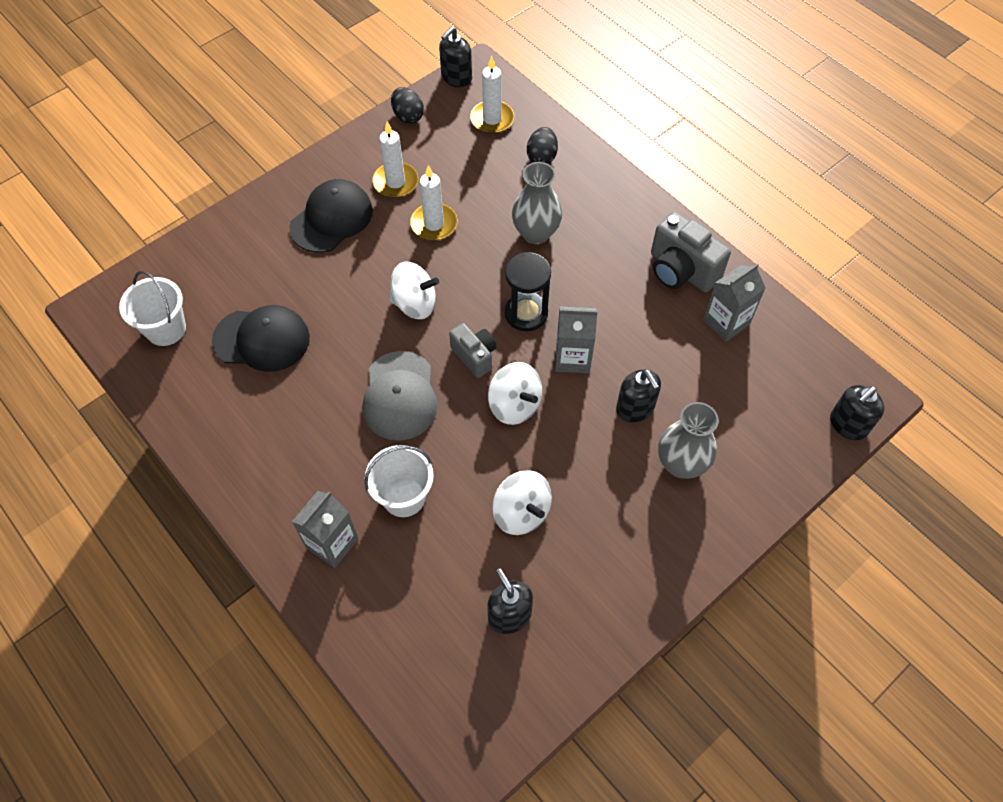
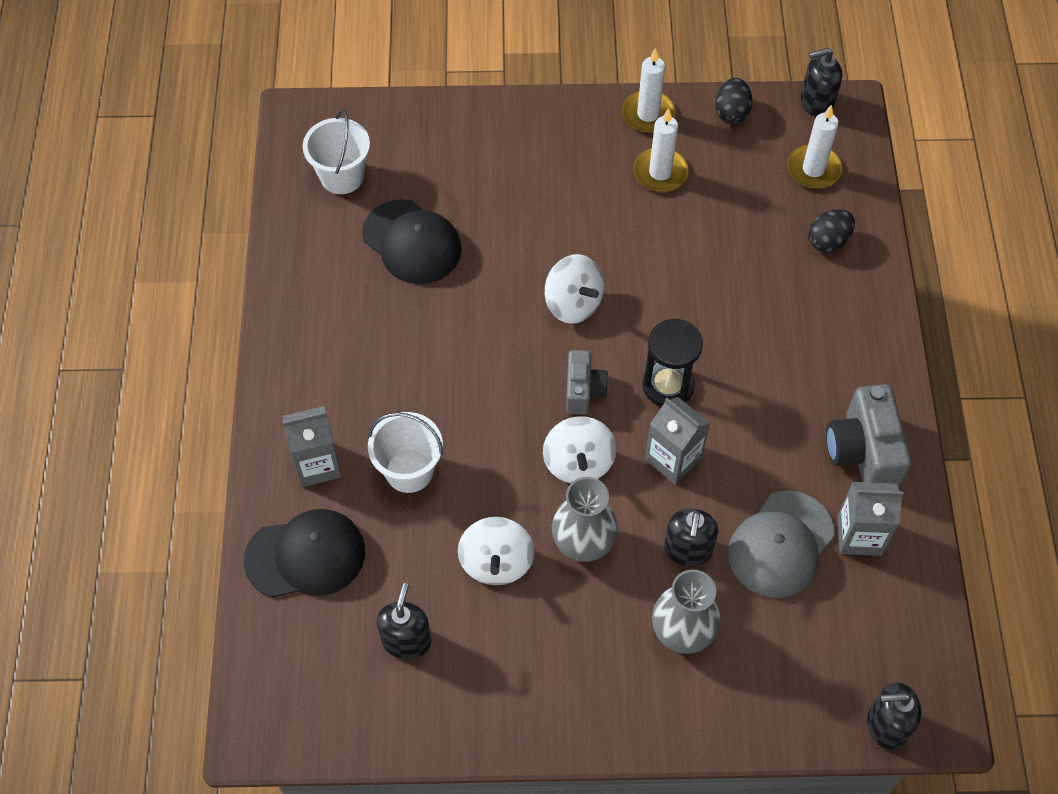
camera: 40 degrees right, 0 degrees up
(331, 219) = (569, 169): black cap -> black cap (306, 556)
(400, 396) = (484, 379): grey cap -> grey cap (780, 544)
(434, 224) = (659, 238): white candle -> white candle (648, 114)
(536, 233) = (750, 314): grey vase -> grey vase (583, 544)

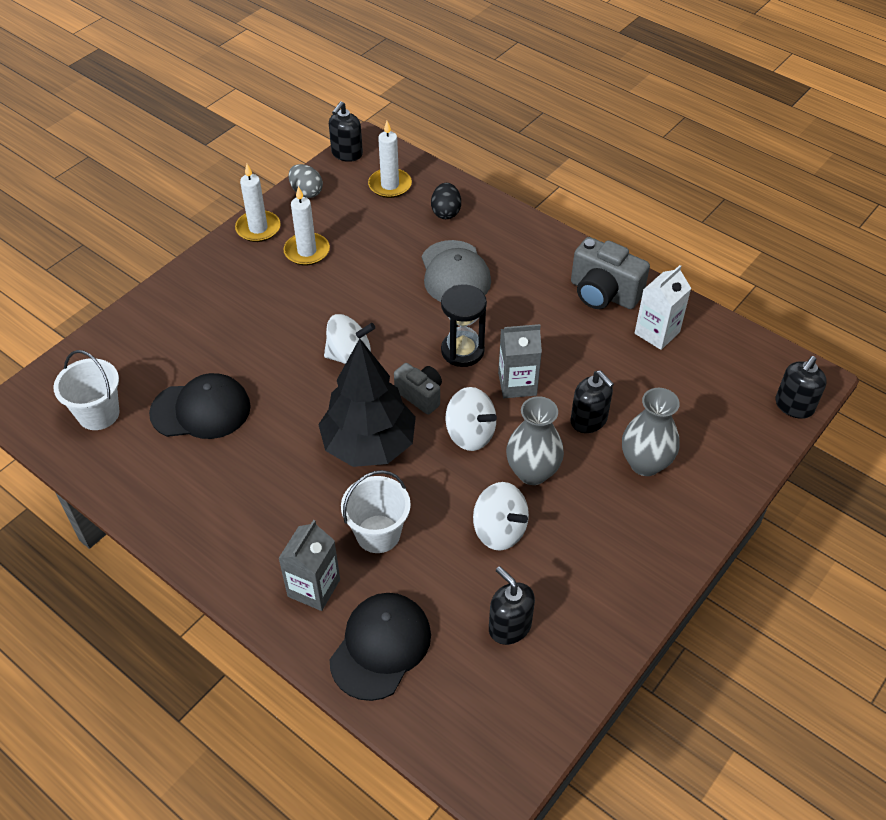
camera: 50 degrees left, 10 degrees down
(492, 393) = (369, 445): none -> black tree
(731, 113) = (306, 192): black egg -> grey egg
(780, 544) = (628, 373): grey cap -> grey cap (455, 273)
(859, 535) = (657, 333): grey carton -> white carton

